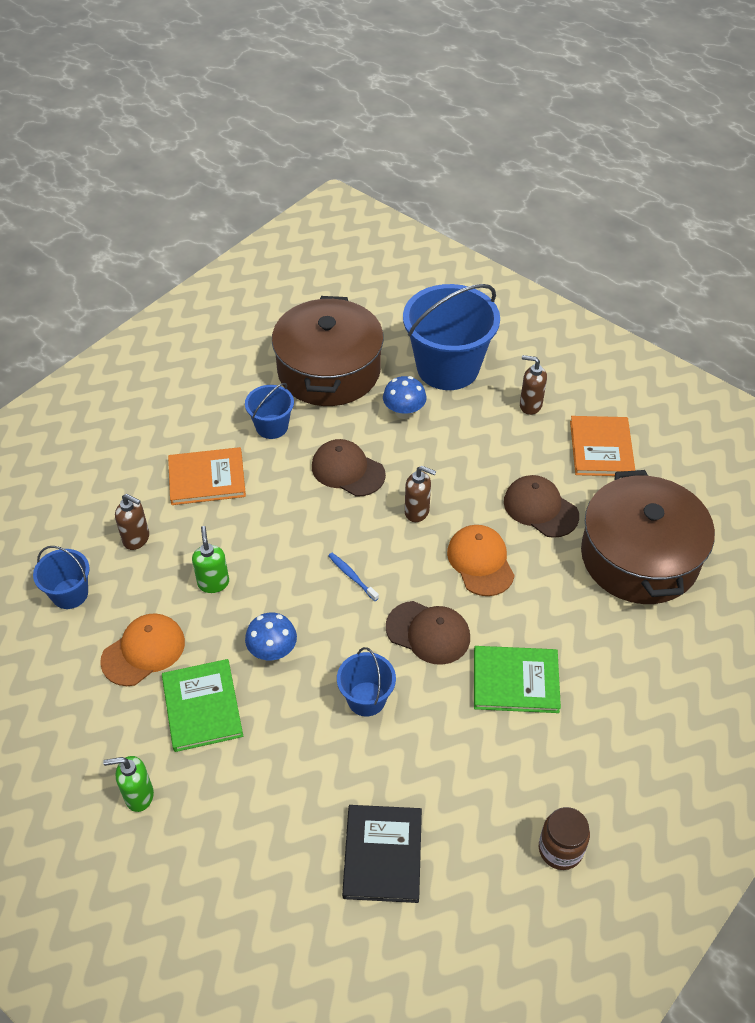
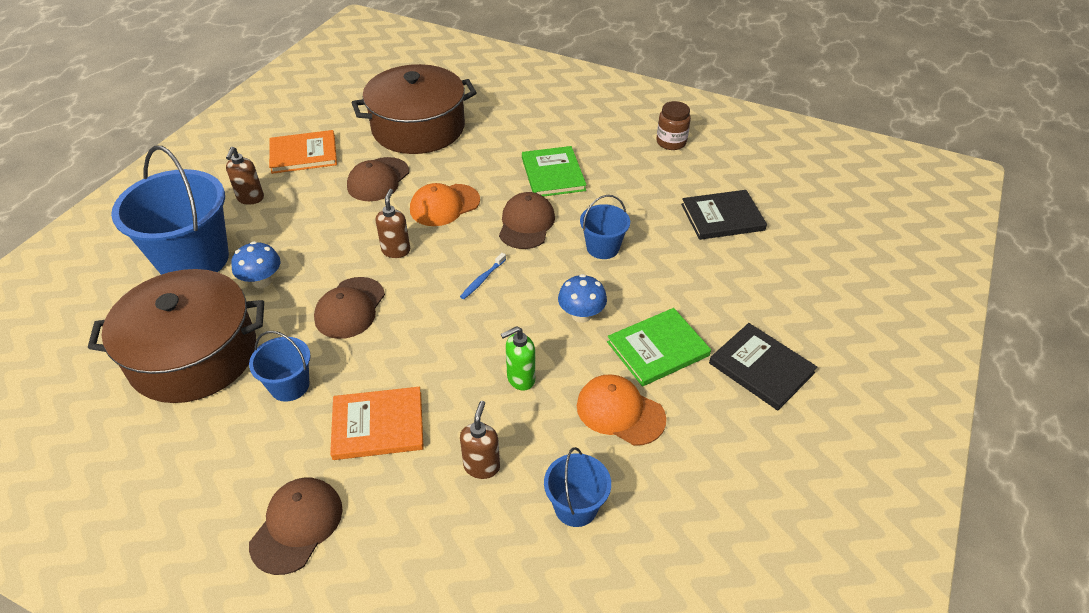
camera: 105 degrees left, 5 degrees down
(138, 796) = (761, 368): green soap dispenser -> black book
(140, 426) = (297, 526): none -> brown cap
(207, 478) = (378, 425): orange book -> orange book turned 75 degrees counterclockwise

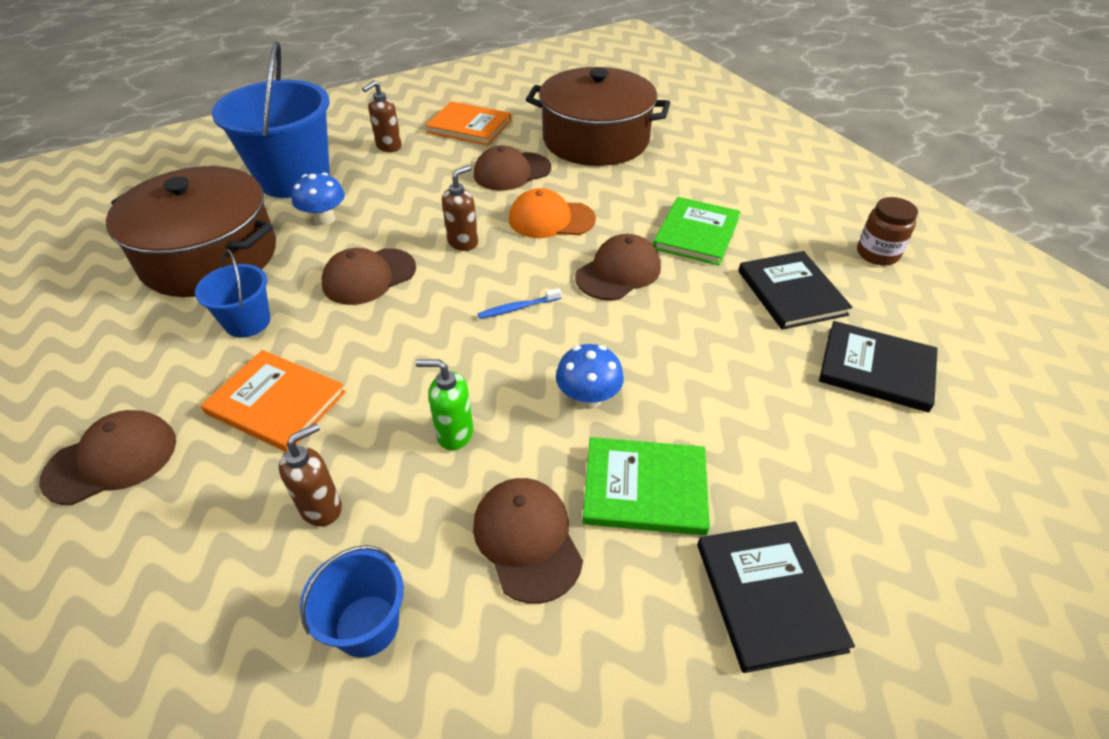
camera: 35 degrees right, 0 degrees up
(603, 248) = (683, 335): blue bucket -> none
(620, 412) = (527, 539): orange cap -> brown cap
(642, 190) = (791, 292): none -> black book

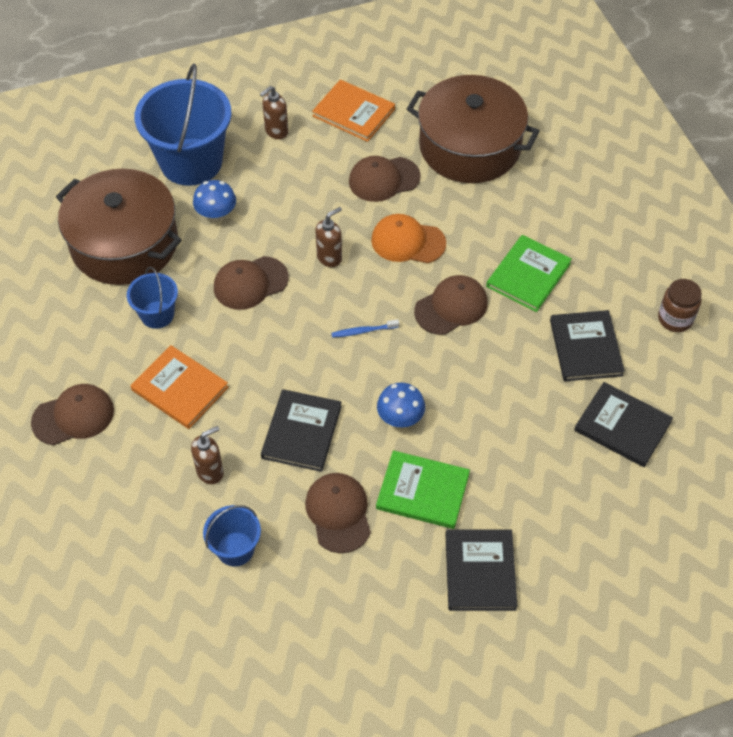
camera: 10 degrees right, 10 degrees up
(454, 434) = (301, 432): green soap dispenser -> black book

